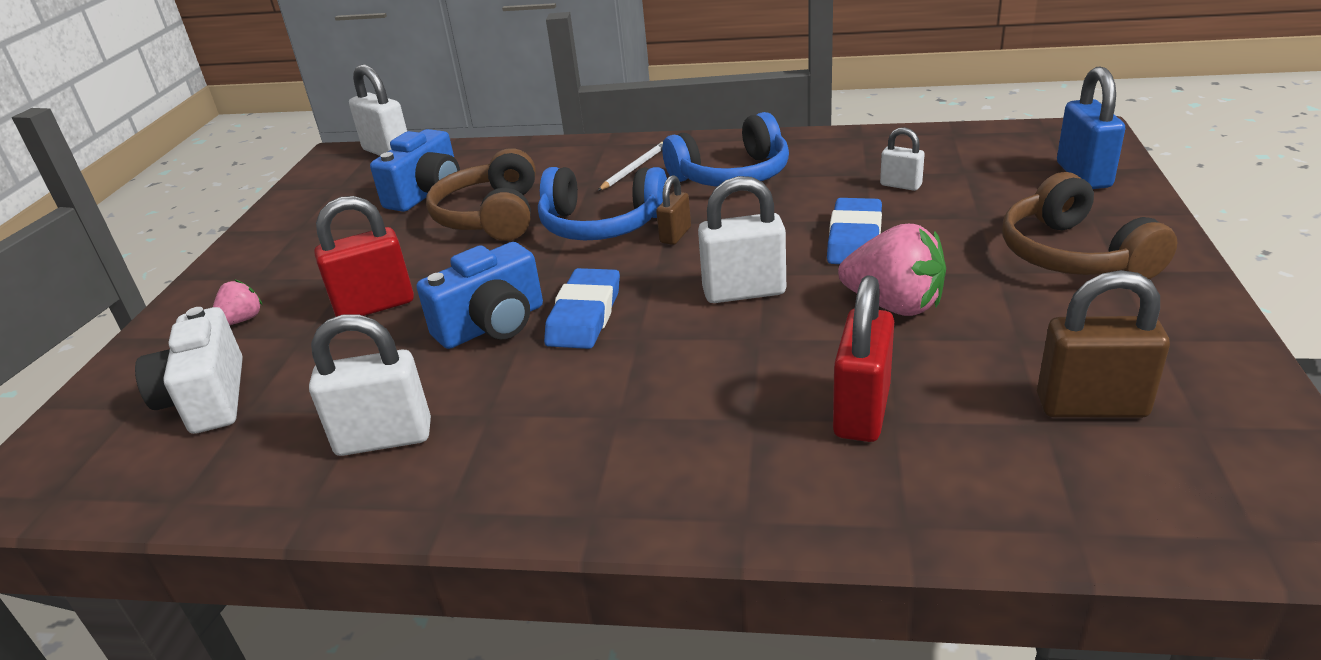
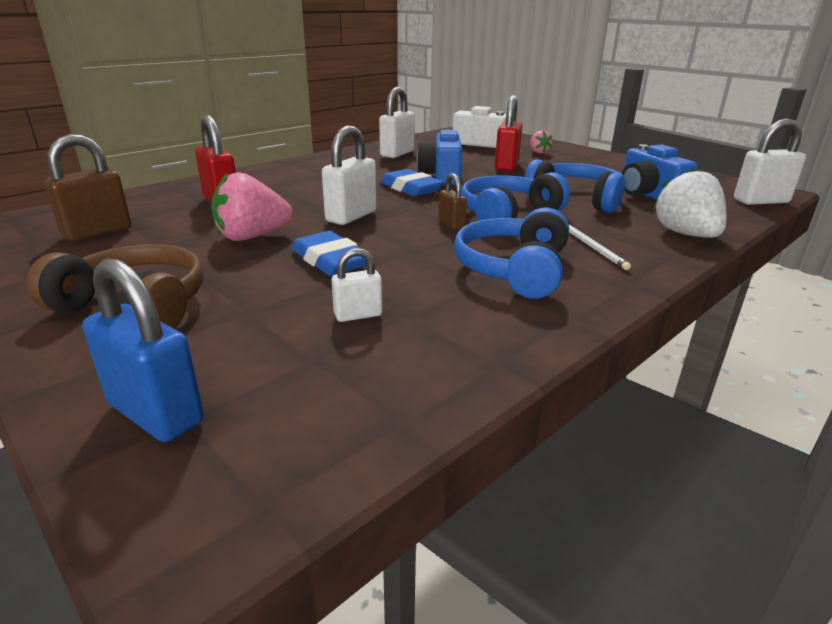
camera: 125 degrees right, 5 degrees down
(491, 216) = (576, 199): brown headphones -> blue headphones
(542, 152) = (686, 234): none -> white strawberry

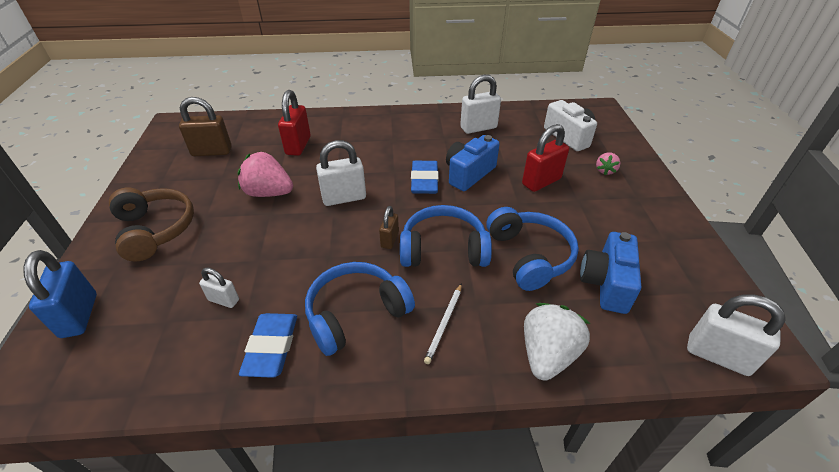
camera: 40 degrees right, 15 degrees up
(330, 260) = (275, 240): blue eraser -> blue eraser (271, 347)

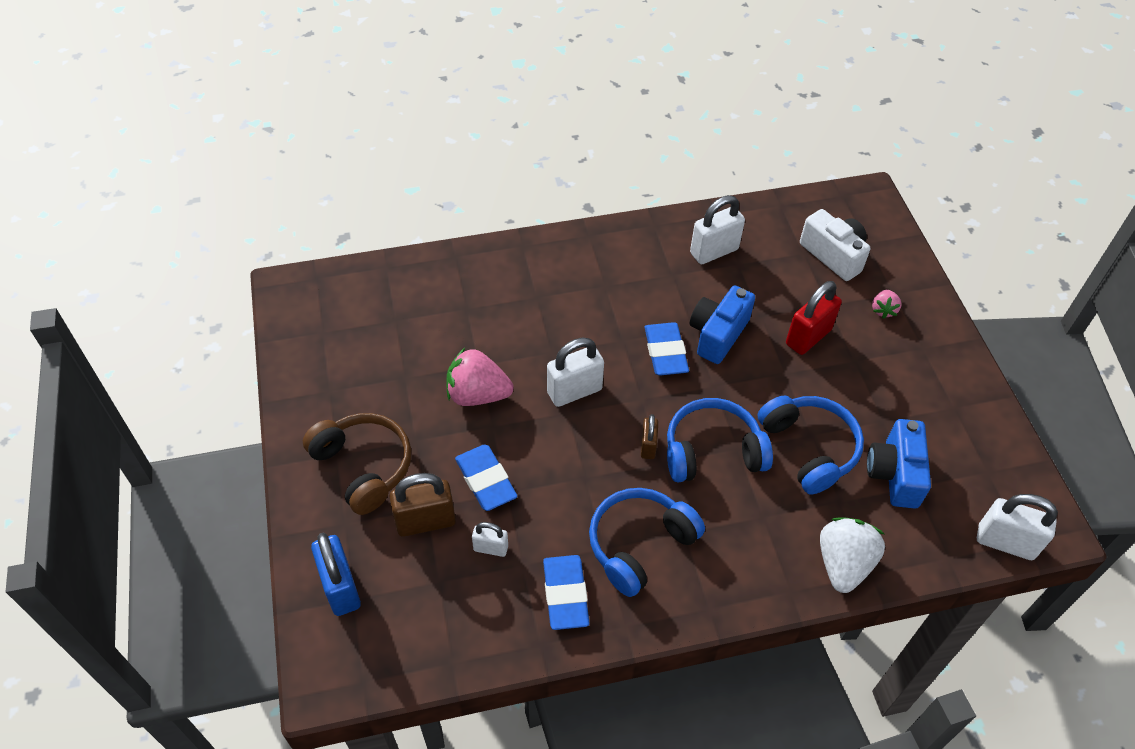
camera: 10 degrees left, 10 degrees up
(212, 152) = (371, 334): brown padlock -> brown padlock (425, 521)
(246, 249) = (486, 480): none -> blue eraser
(298, 146) = (483, 310): red padlock -> none
(444, 324) = (734, 544): white pencil -> none

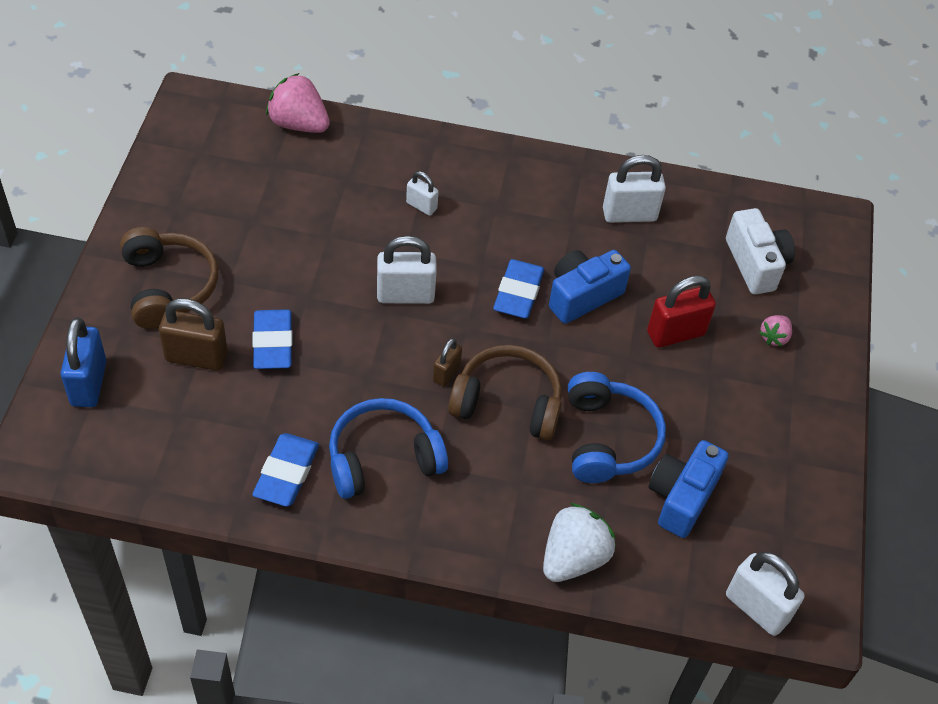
camera: 20 degrees right, 0 degrees up
(477, 394) = (311, 263): pink strawberry -> pink strawberry (299, 124)
(491, 548) = (242, 404): white padlock -> white padlock (421, 206)
(712, 451) = (507, 403): blue headphones -> brown headphones

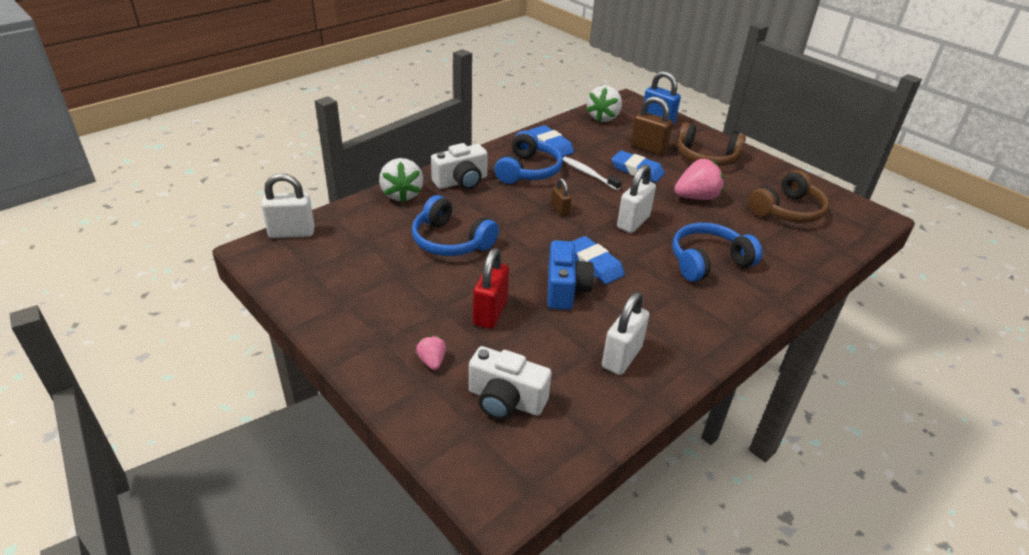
camera: 130 degrees right, 15 degrees down
(132, 456) = (603, 117): none -> white strawberry
(196, 357) = (648, 149): brown padlock -> brown padlock turned 75 degrees clockwise
(299, 124) = (828, 247): pink strawberry -> pink strawberry (696, 197)
(330, 388) = (588, 174): none -> white toothbrush
(421, 206) = (708, 262): white padlock -> blue headphones
(481, 514) = (461, 182): none -> white camera
(507, 403) = (516, 220): brown headphones -> brown headphones (787, 210)
(681, 497) = (382, 245): blue camera -> none

